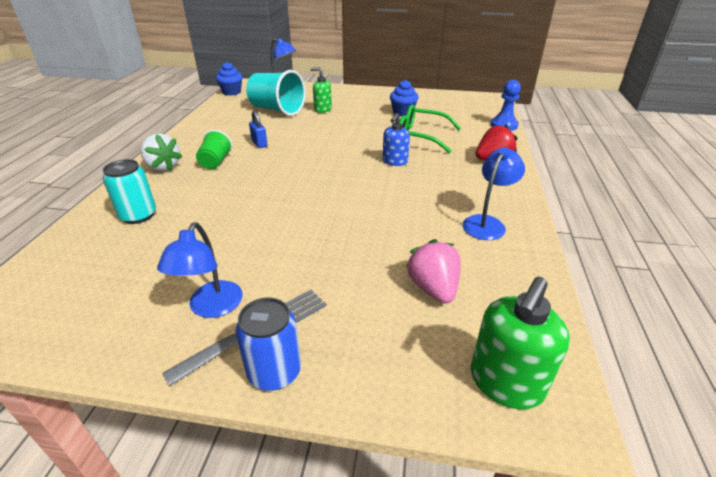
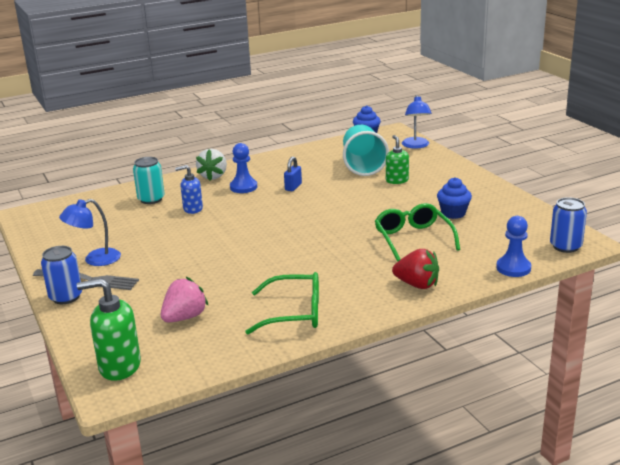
camera: 55 degrees right, 10 degrees down
(215, 162) = (243, 187): green cup -> blue pawn
(394, 161) = (343, 245): blue soap dispenser -> blue soap dispenser (192, 209)
(487, 223) = (294, 313): blue lamp -> green glasses
(493, 104) = (565, 246): none -> blue can

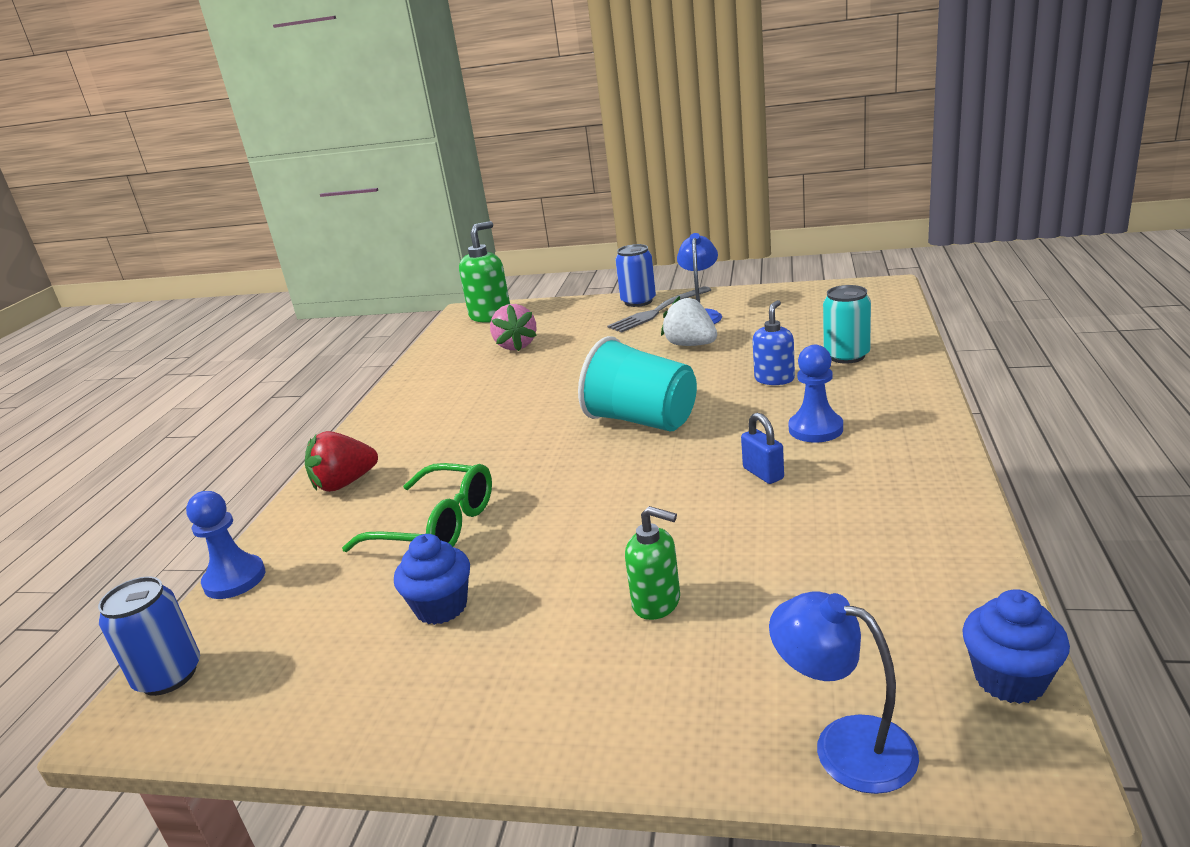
camera: 130 degrees right, 0 degrees up
(213, 176) = (896, 412): white strawberry -> white strawberry (691, 345)
(294, 313) = (430, 396): green glasses -> none
(363, 166) = (785, 587): turquoise cup -> turquoise cup (642, 420)

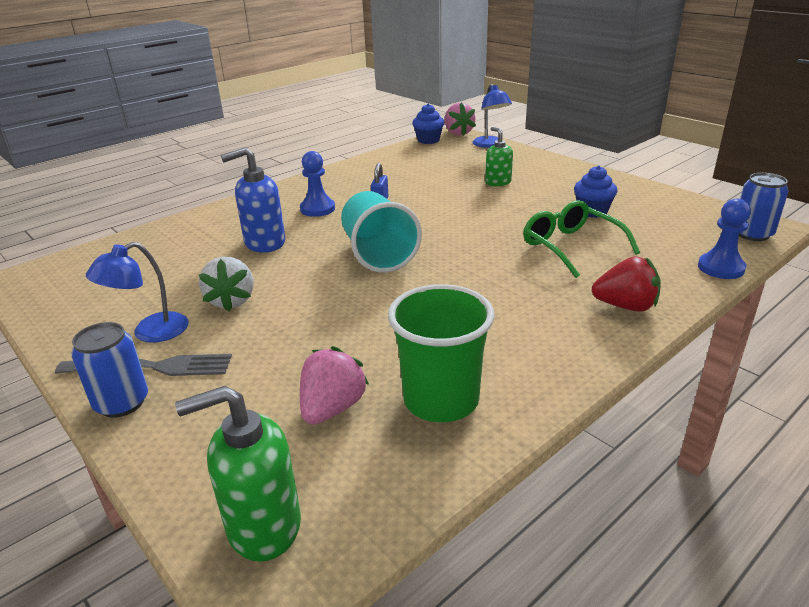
camera: 145 degrees left, 5 degrees up
(453, 373) = (441, 400): none -> green cup
(774, 379) = (264, 243): blue soap dispenser -> blue soap dispenser, size x1.55
(846, 356) = (201, 237): turquoise can -> none
(1015, 767) = (458, 133): none -> pink strawberry

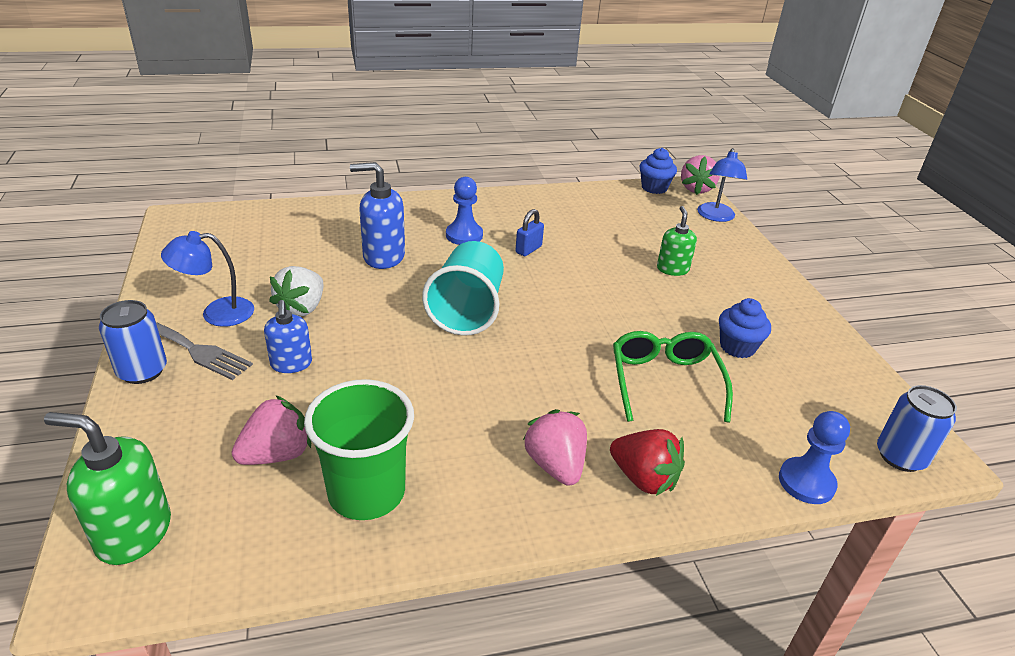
camera: 25 degrees right, 5 degrees up
(269, 342) = (291, 364): none -> blue soap dispenser
(559, 323) = (555, 465): none -> pink strawberry

